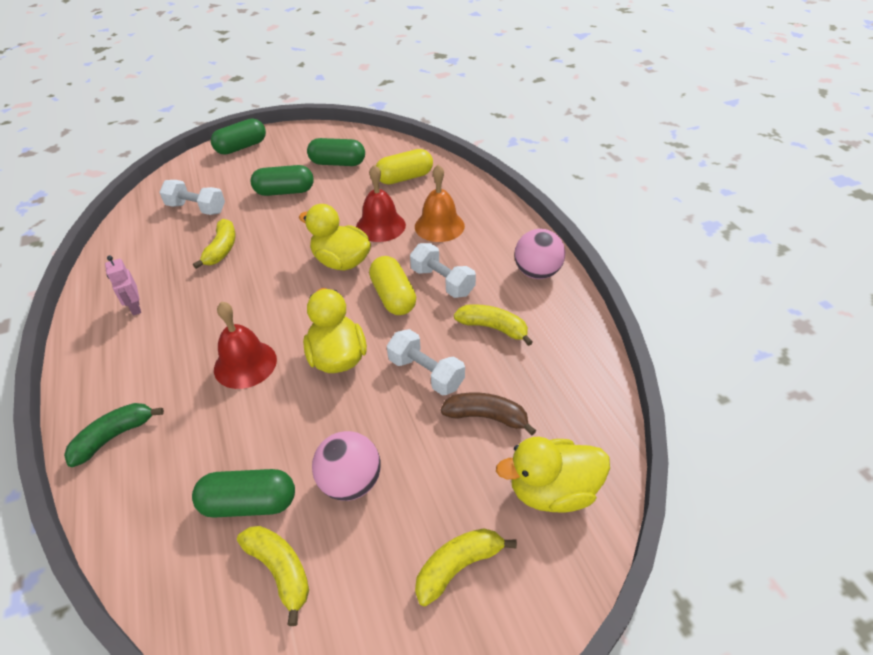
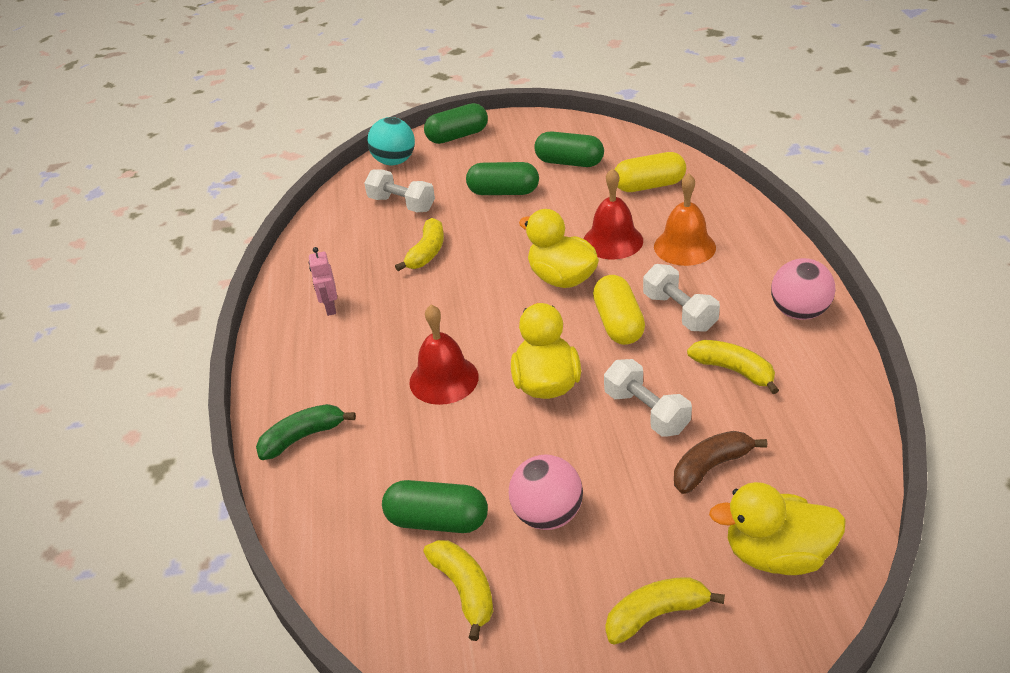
camera: 15 degrees right, 5 degrees down
(188, 172) = (394, 161): none -> turquoise ball
(486, 417) = (711, 467): brown banana -> brown banana turned 60 degrees counterclockwise

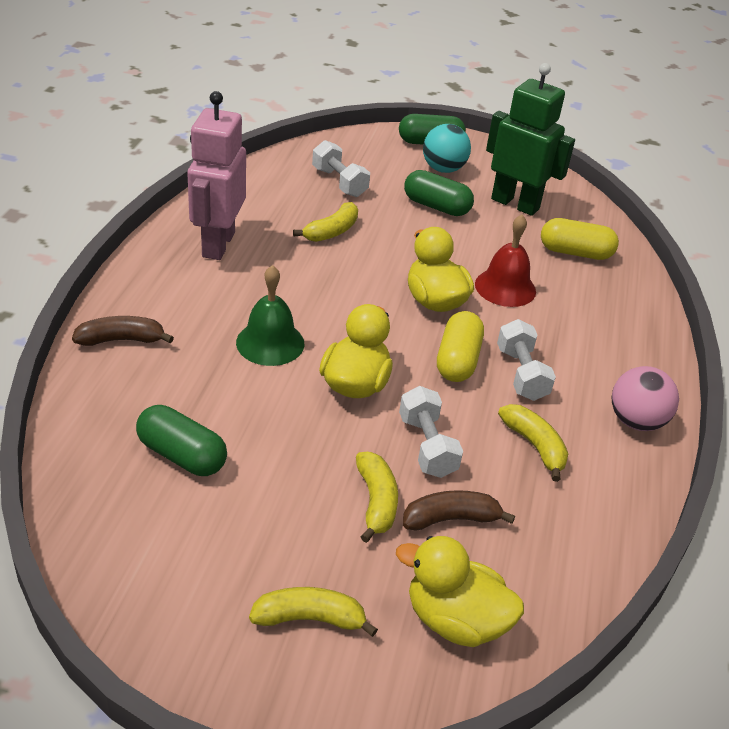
camera: 15 degrees right, 0 degrees up
(303, 437) = (121, 340): green banana -> brown banana
(330, 308) = (217, 244): pink robot -> pink robot, size x2.28
(394, 161) = (359, 144): turquoise ball -> turquoise ball (443, 169)
(444, 379) = (270, 343): red bell -> green bell
(464, 590) = (164, 521): yellow banana -> yellow banana (376, 502)
(547, 515) = (277, 493): pink ball -> none
(569, 162) = (515, 204): green capsule -> green robot
(684, 247) = (569, 319): orange bell -> none

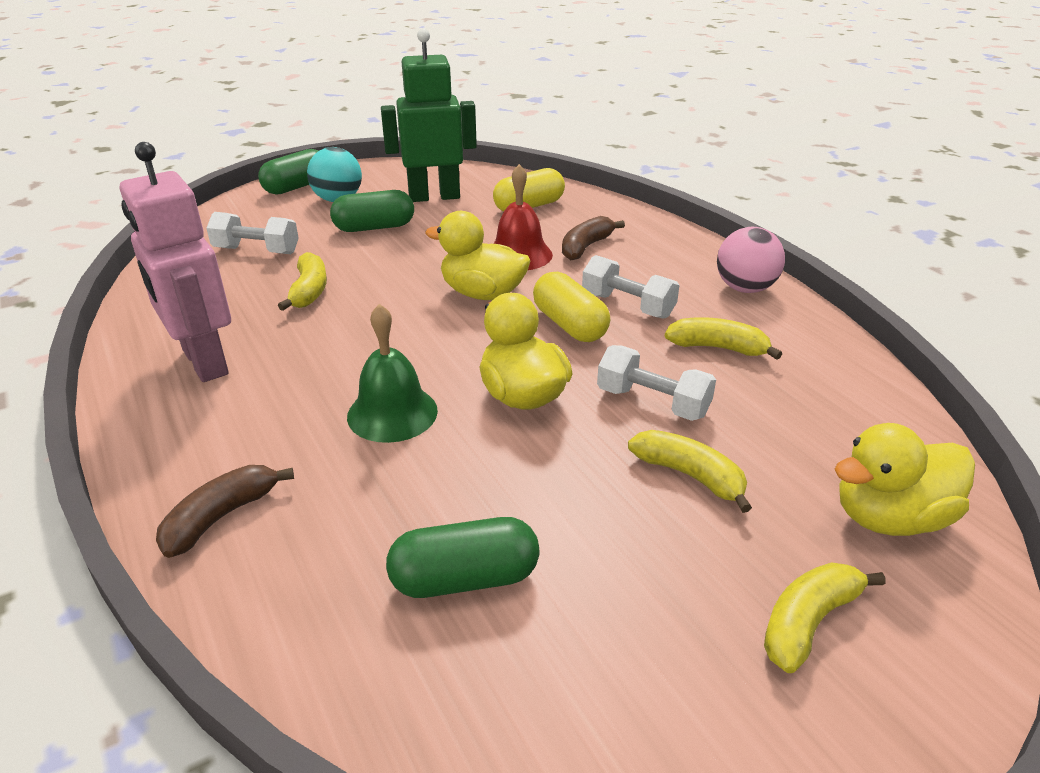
camera: 40 degrees left, 5 degrees down
(451, 519) = (758, 443): brown banana -> brown banana (586, 247)

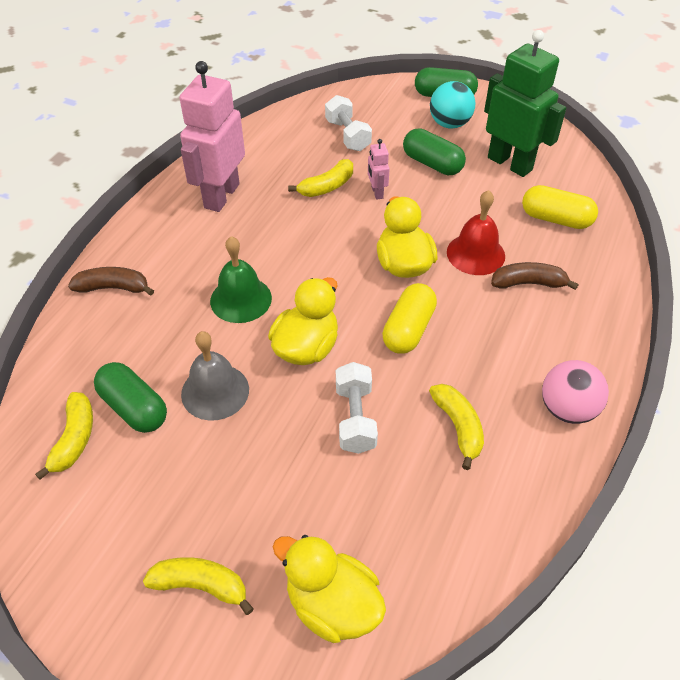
camera: 55 degrees right, 15 degrees up
(364, 268) = (376, 192): none -> pink robot
(514, 490) = (215, 391): none -> grey bell
(627, 305) = (466, 348): white dumbbell -> none
(690, 476) = (292, 472): yellow banana -> yellow banana (74, 439)

